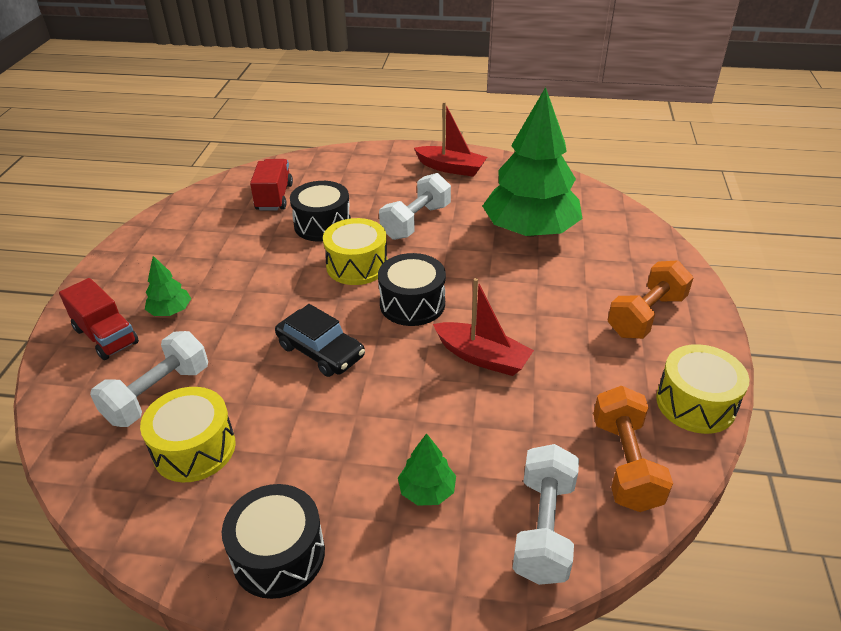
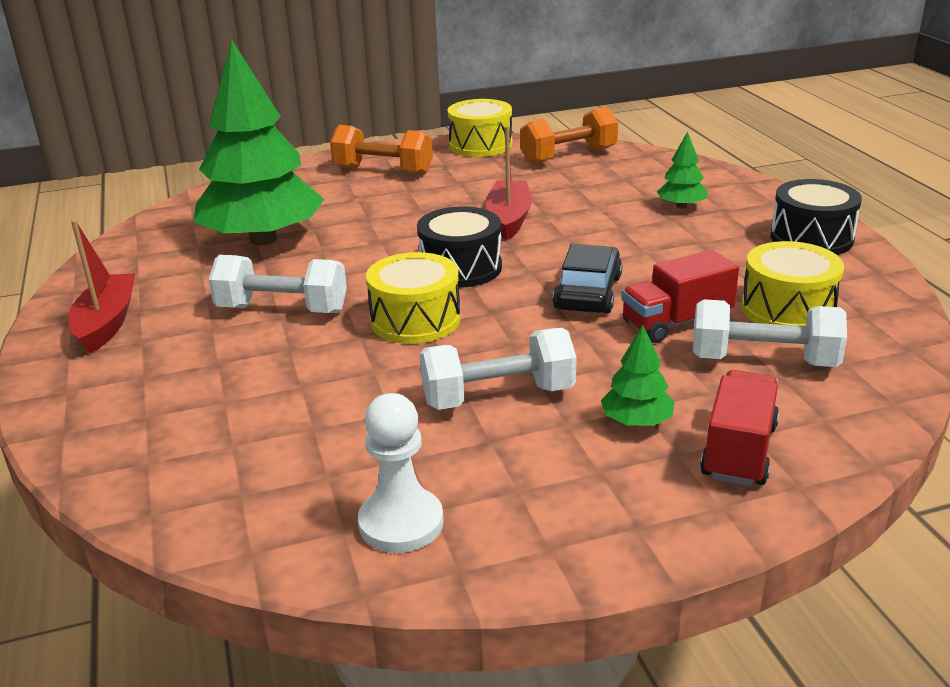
camera: 115 degrees left, 10 degrees down
(191, 220) = (401, 523): none -> white pawn
(274, 197) = (271, 457): red truck -> red truck (676, 323)
(322, 225) = (333, 378): black drum -> none
(544, 528) = (657, 168): white dumbbell -> white dumbbell (498, 396)

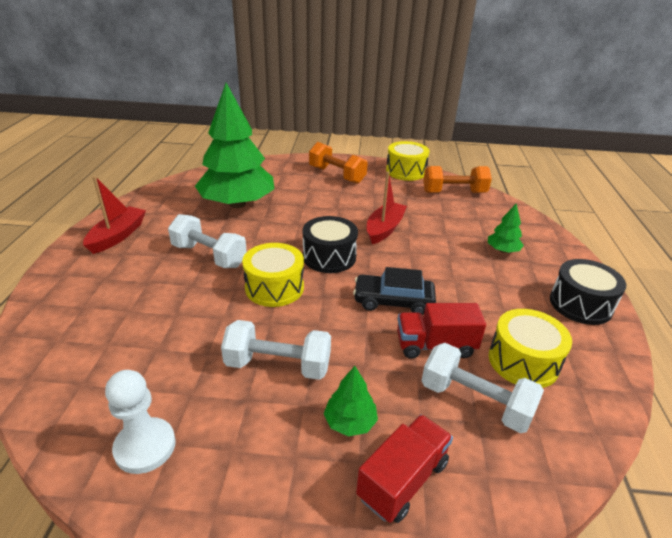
camera: 20 degrees right, 5 degrees up
(588, 293) = (393, 301): black car -> black car turned 120 degrees counterclockwise

